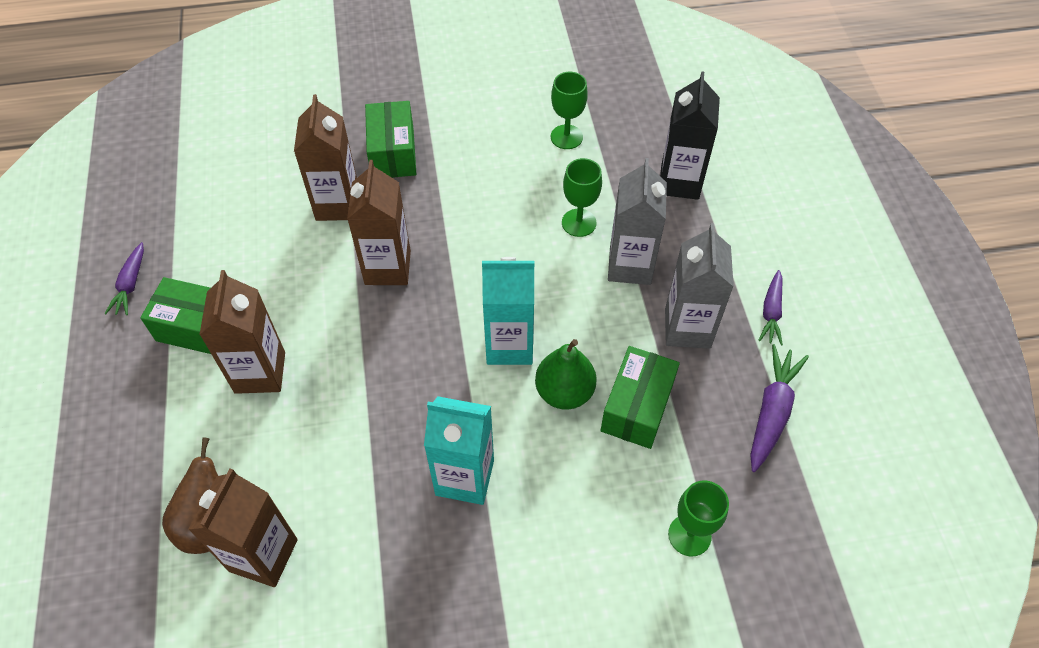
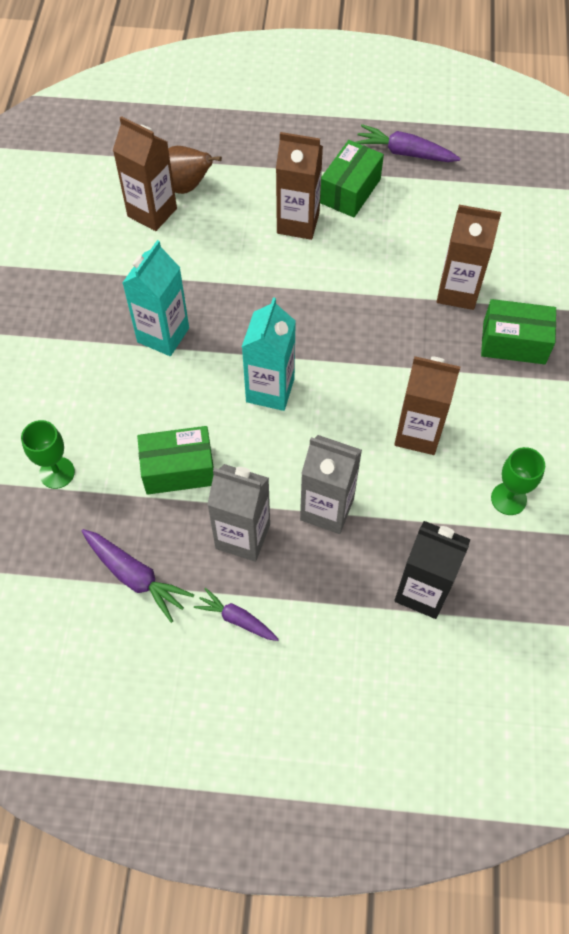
camera: 105 degrees right, 5 degrees up
(130, 284) = (404, 153): purple carrot -> purple carrot, size x1.52
(387, 267) = (376, 317): brown carton -> brown carton (418, 433)
(564, 392) = (211, 419): green pear -> none
(579, 223) = (390, 479): green goblet -> none
(637, 407) = (178, 469): green box -> green box turned 45 degrees counterclockwise

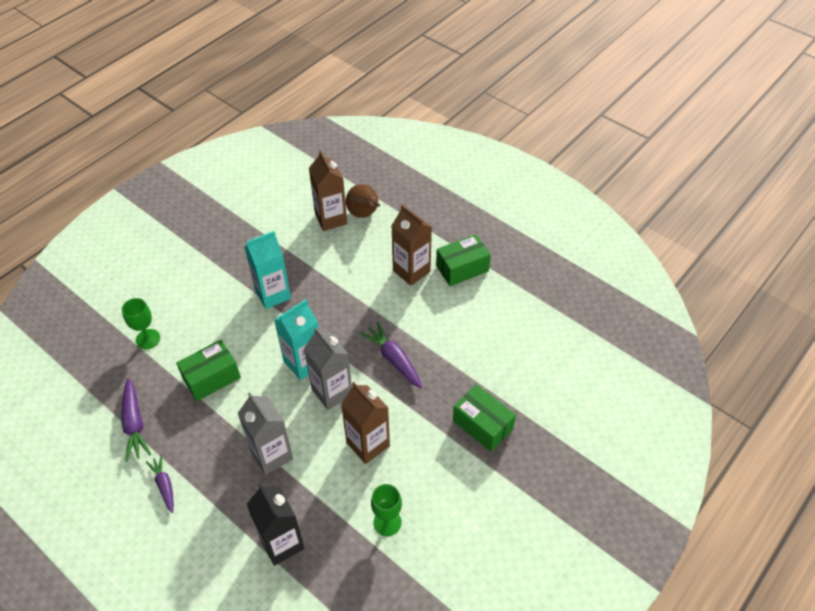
camera: 35 degrees right, 10 degrees down
(178, 469) = (211, 378): green box -> green box turned 60 degrees counterclockwise
(243, 536) = (211, 439): grey carton -> grey carton (332, 392)
(404, 153) = (520, 262): purple carrot -> purple carrot (394, 359)
(457, 292) = (474, 370): brown carton -> none

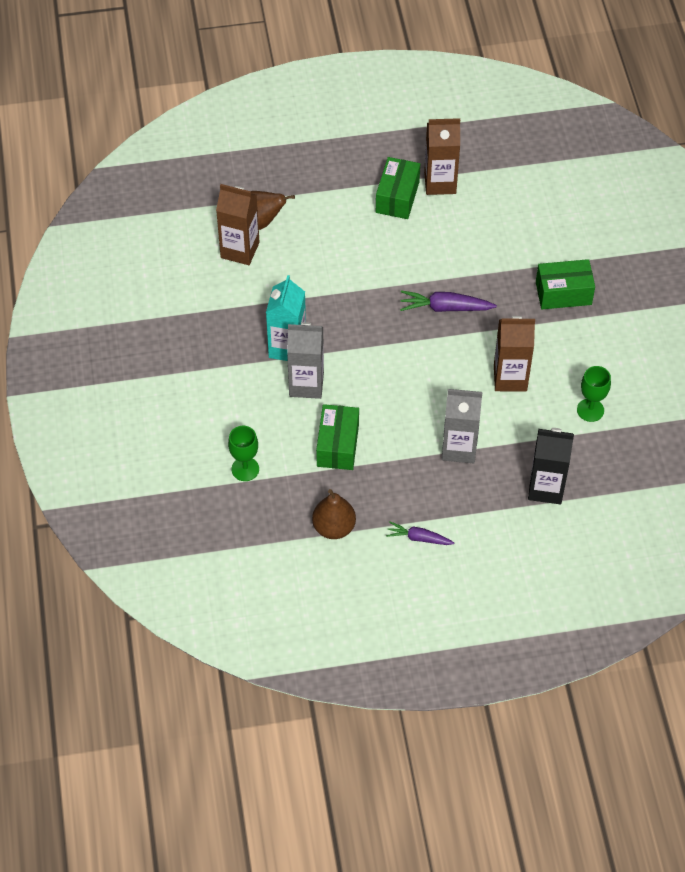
camera: 50 degrees left, 5 degrees up
(134, 424) = (334, 527): purple carrot -> brown pear
(303, 363) = (387, 371): turquoise carton -> none
(332, 392) = (436, 370): grey carton -> grey carton (306, 384)
(411, 271) = (363, 233): brown carton -> brown carton (440, 183)

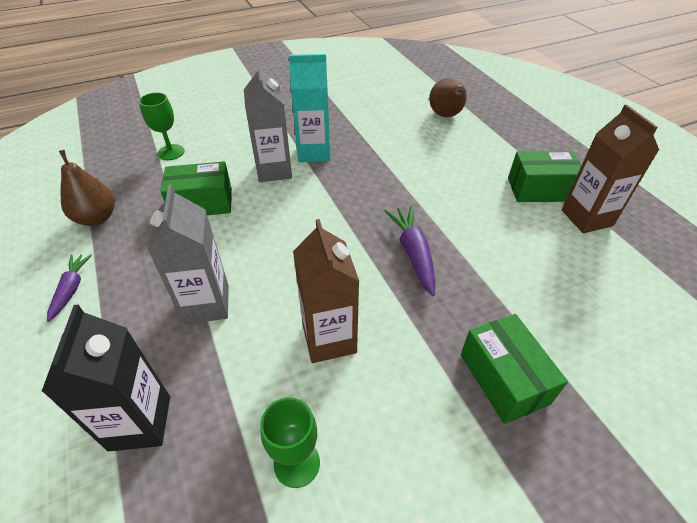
camera: 75 degrees right, 10 degrees down
(240, 250) = (409, 111): brown carton -> none

